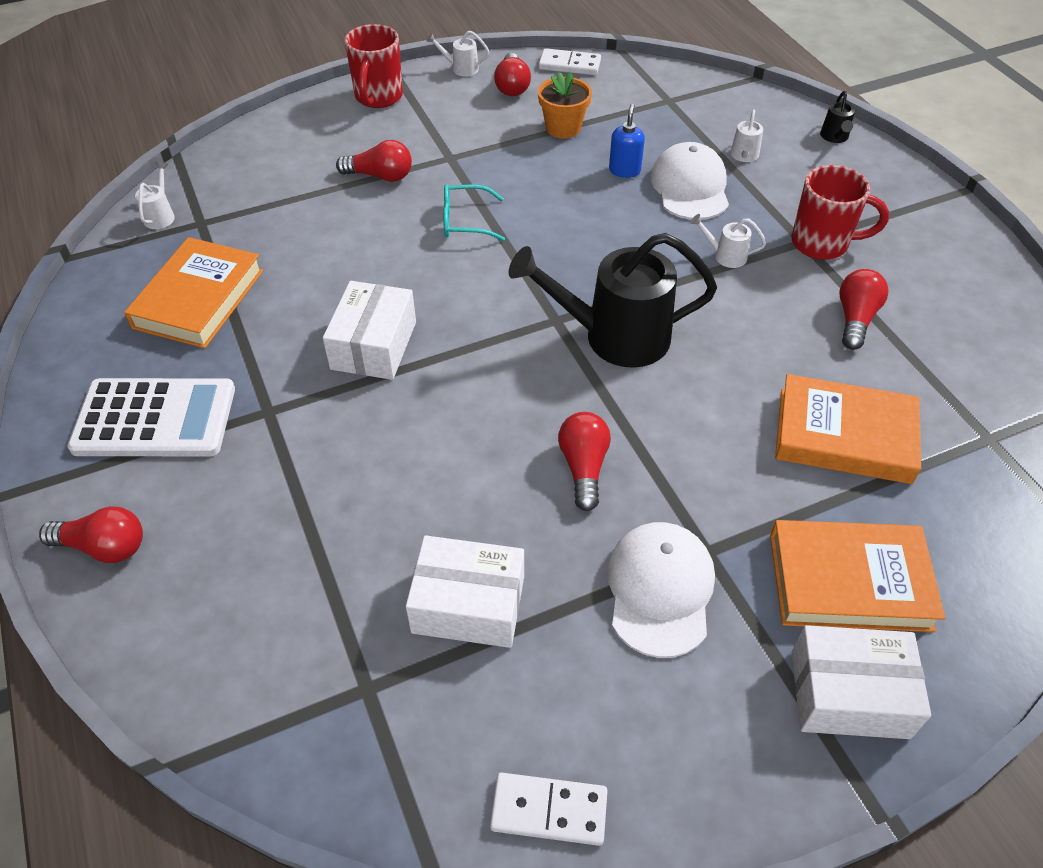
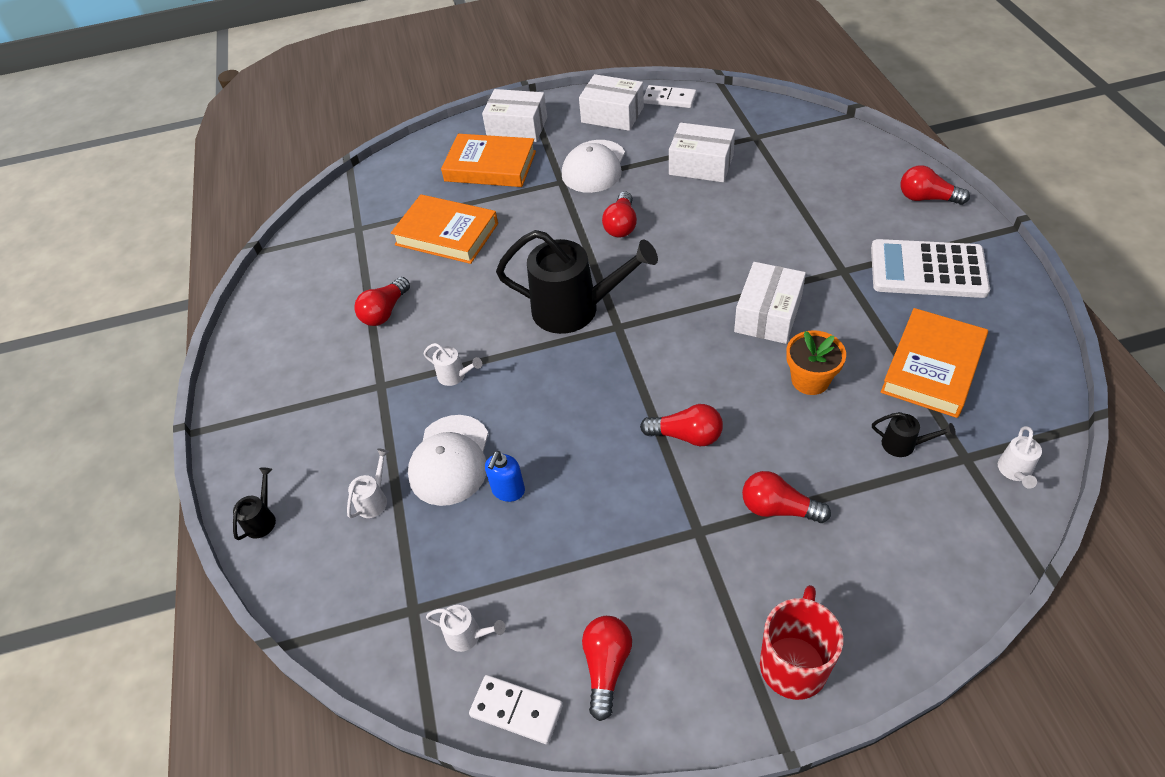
camera: 165 degrees left, 0 degrees up
(254, 228) = (904, 445): none -> black watering can
(460, 69) = (675, 722): white watering can -> white watering can (468, 635)
(465, 221) = (686, 435): turquoise glasses -> red light bulb
(563, 128) = (557, 569): orange flower pot -> orange flower pot (810, 380)
(663, 746) = (612, 115): none -> white box
(822, 243) = (365, 382): red mug -> none

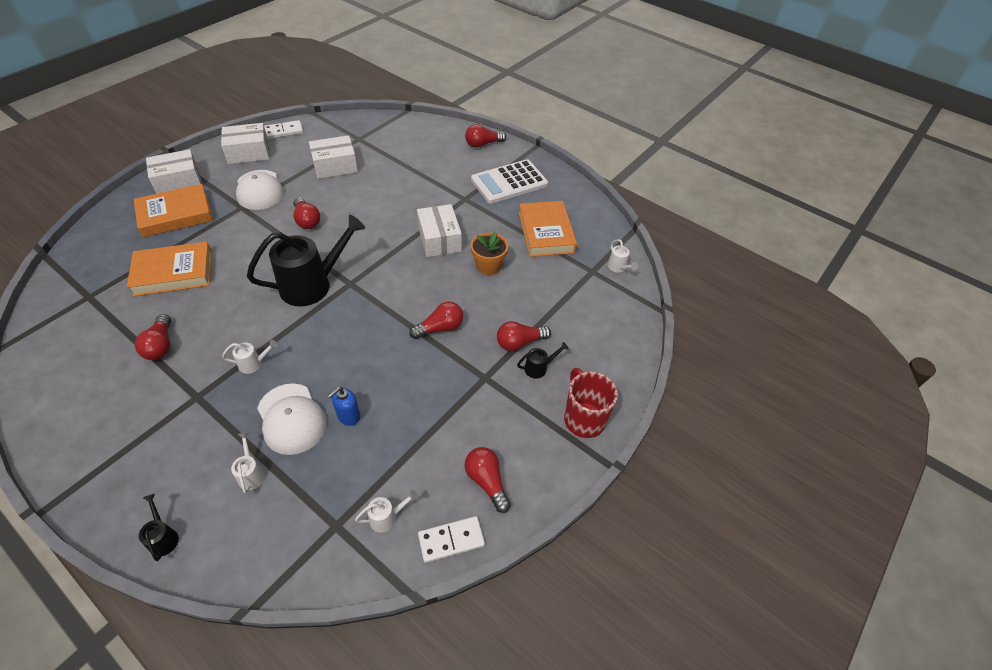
camera: 45 degrees left, 0 degrees up
(508, 490) = (348, 416): blue soap dispenser -> blue soap dispenser turned 60 degrees clockwise
(904, 445) = (559, 278): black watering can -> black watering can (539, 368)

